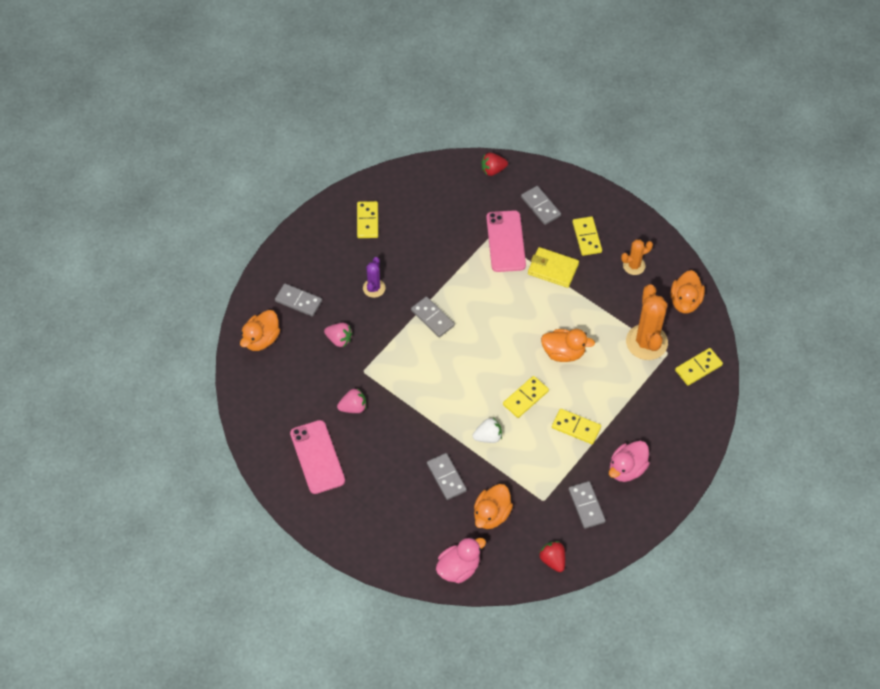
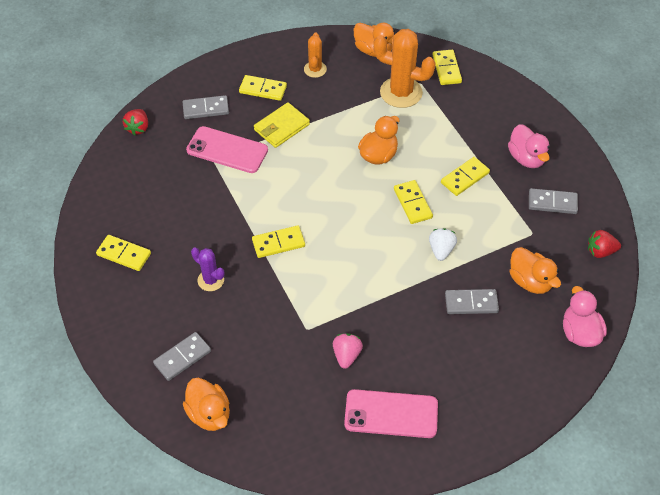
camera: 65 degrees left, 5 degrees down
(339, 339) = (255, 336): pink strawberry -> none
(432, 318) = (278, 243): grey domino -> yellow domino

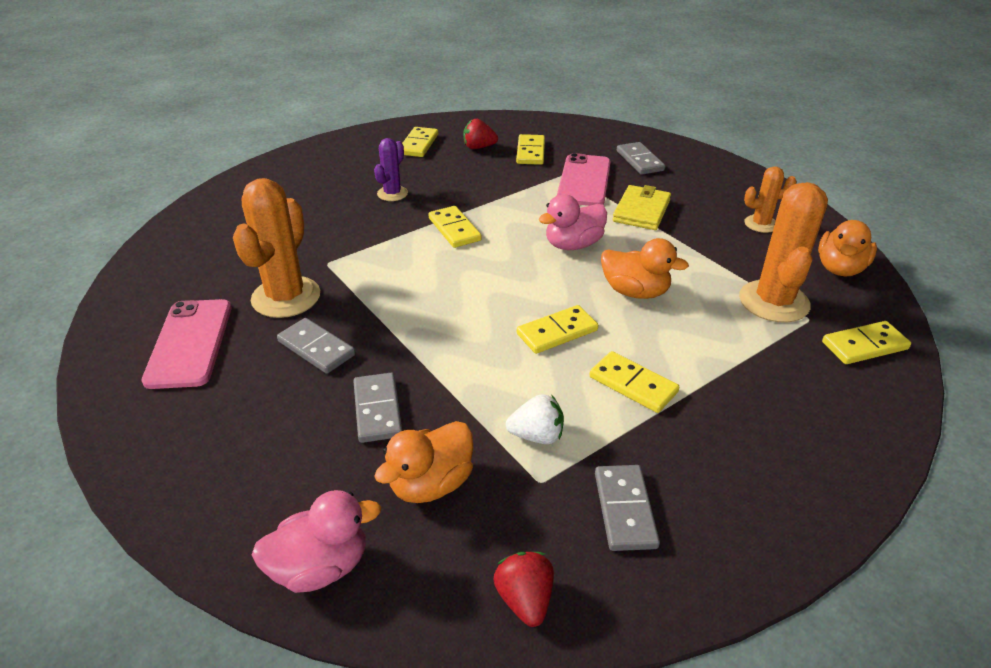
camera: 80 degrees right, 15 degrees down
(138, 128) = (588, 129): red strawberry -> red strawberry (479, 147)
(182, 357) = (290, 190): grey domino -> grey domino (316, 348)
(209, 414) = (217, 214): orange duck -> none
(263, 89) = (696, 191): yellow domino -> yellow domino (530, 152)
(281, 127) = (641, 211): yellow wallet -> yellow wallet turned 75 degrees clockwise
(346, 355) = (286, 297): pink strawberry -> orange cactus
(441, 250) = (475, 369): white strawberry -> white strawberry (537, 435)
(526, 158) = (719, 464): pink duck -> pink duck (573, 245)

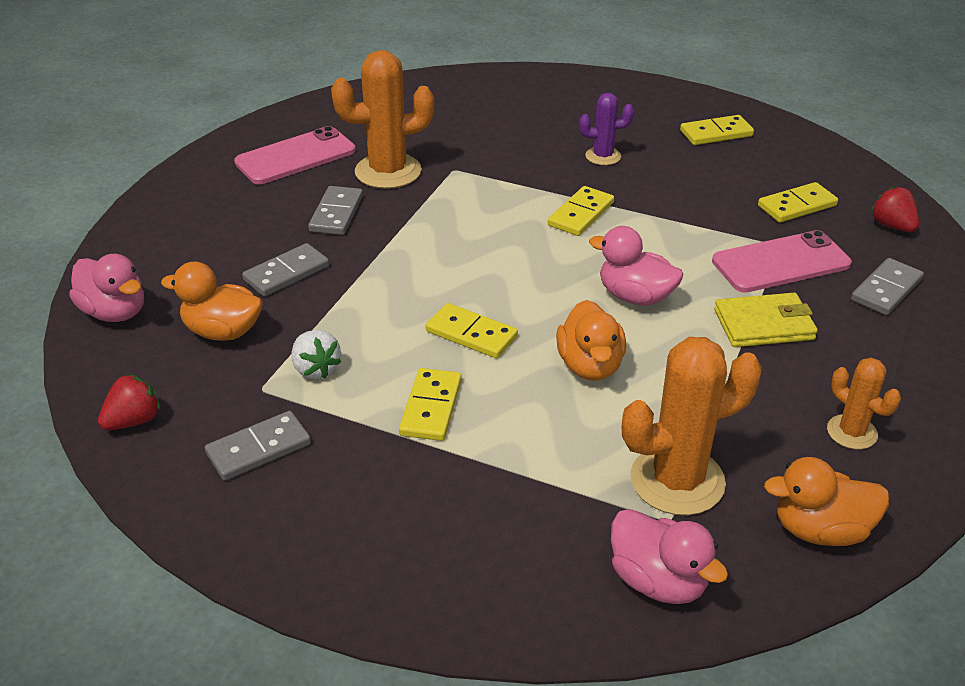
camera: 60 degrees right, 0 degrees up
(479, 147) = (760, 170): red strawberry -> red strawberry (892, 226)
(864, 345) = (658, 581): yellow domino -> pink duck

